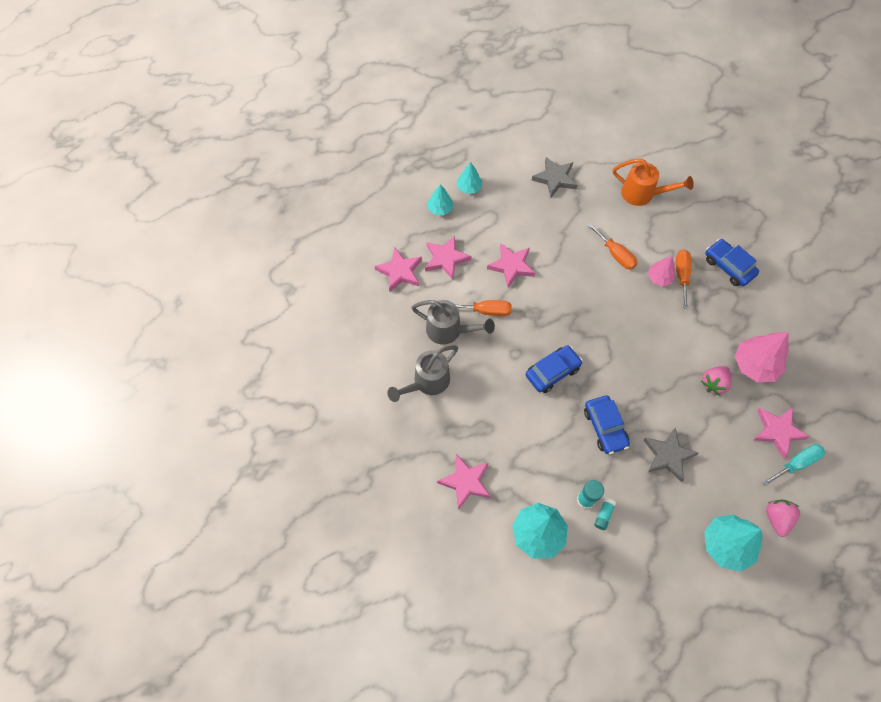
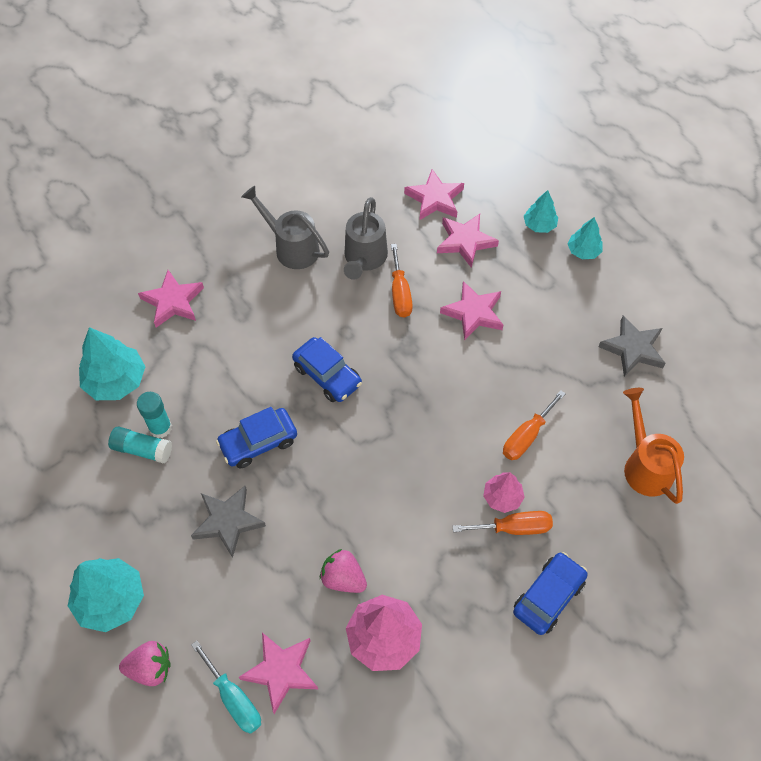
camera: 80 degrees right, 5 degrees down
(603, 515) = (142, 449): turquoise glue stick -> turquoise glue stick, size x1.54
(642, 194) = (645, 465): orange watering can -> orange watering can turned 150 degrees clockwise

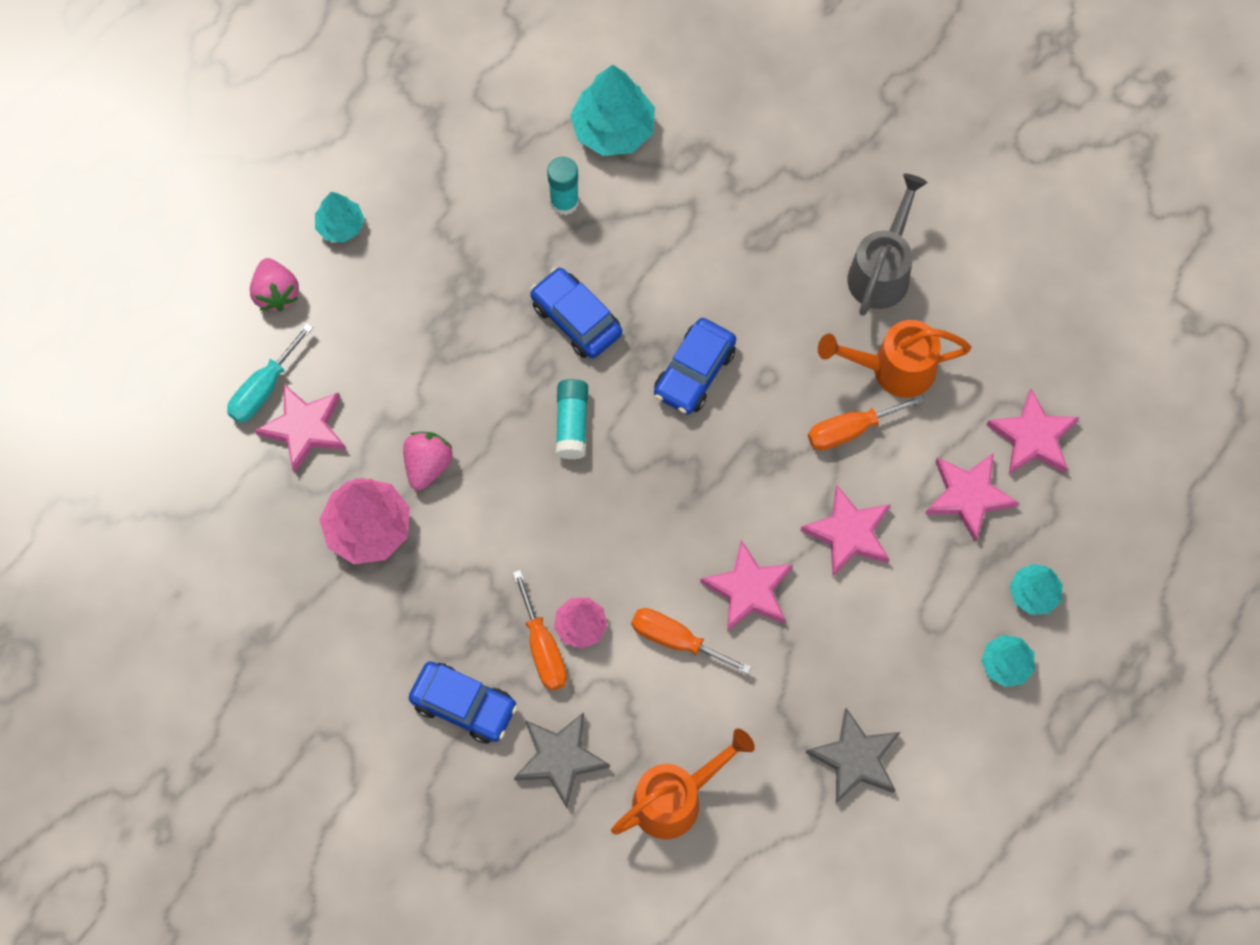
camera: 75 degrees right, 10 degrees up
(111, 600) = (340, 226): turquoise tree -> turquoise tree, size x0.58
(142, 449) = (530, 192): turquoise glue stick -> turquoise glue stick (572, 424)
(173, 301) = (748, 153): pink star -> pink star (748, 590)
(228, 521) = (464, 317): grey star -> grey star (560, 758)
(364, 258) = (894, 369): grey watering can -> orange watering can

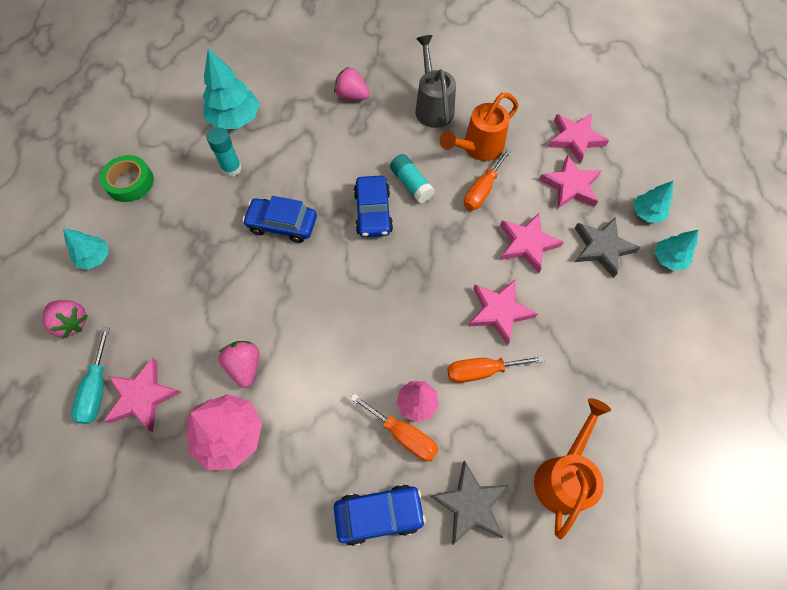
camera: 35 degrees left, 5 degrees down
(433, 145) = (130, 182): none -> green tape
(572, 424) = (322, 283): turquoise glue stick -> turquoise glue stick (411, 184)
(786, 187) = (352, 96): none -> pink strawberry
(855, 759) = (642, 369): grey star -> grey star (602, 248)

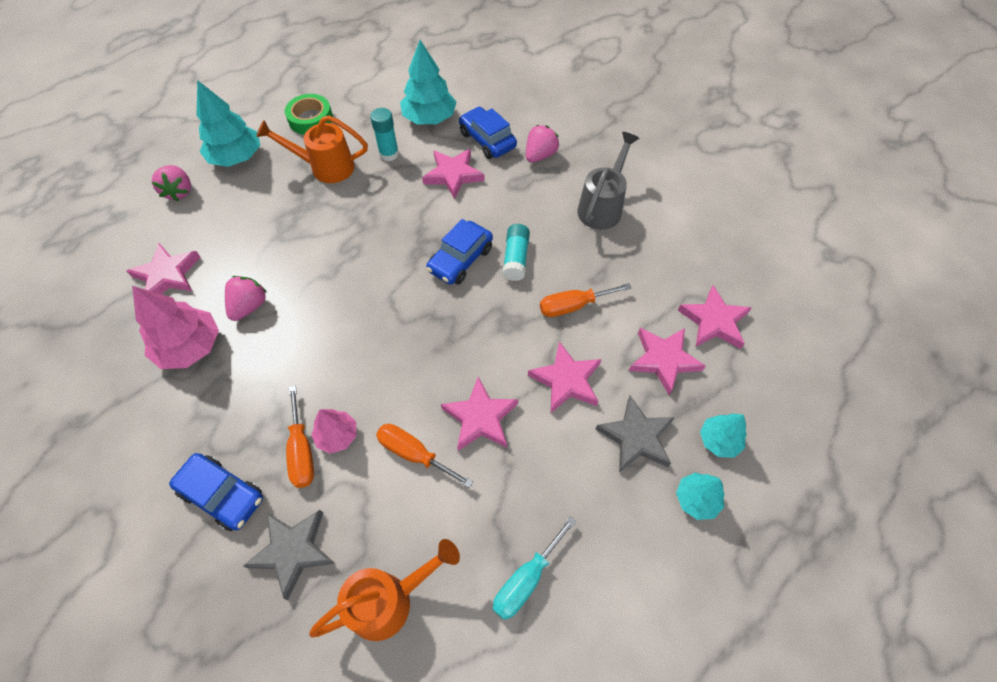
camera: 40 degrees right, 5 degrees down
(95, 257) = (236, 157): turquoise tree -> turquoise tree, size x1.71
(97, 388) = (148, 248): turquoise screwdriver -> turquoise screwdriver (526, 579)
(282, 224) = (382, 221): blue car -> blue car (487, 140)
(302, 152) = (453, 175): none -> pink star
(352, 96) = (540, 155): pink strawberry -> pink strawberry turned 60 degrees clockwise
(478, 148) = (608, 268): orange watering can -> orange watering can (326, 167)

